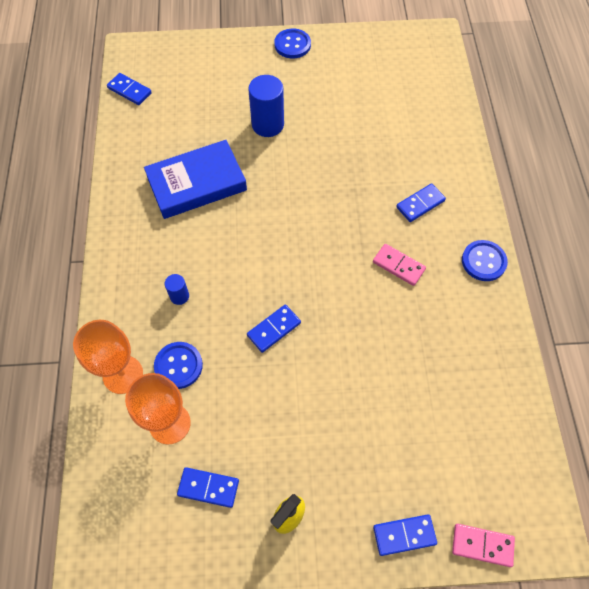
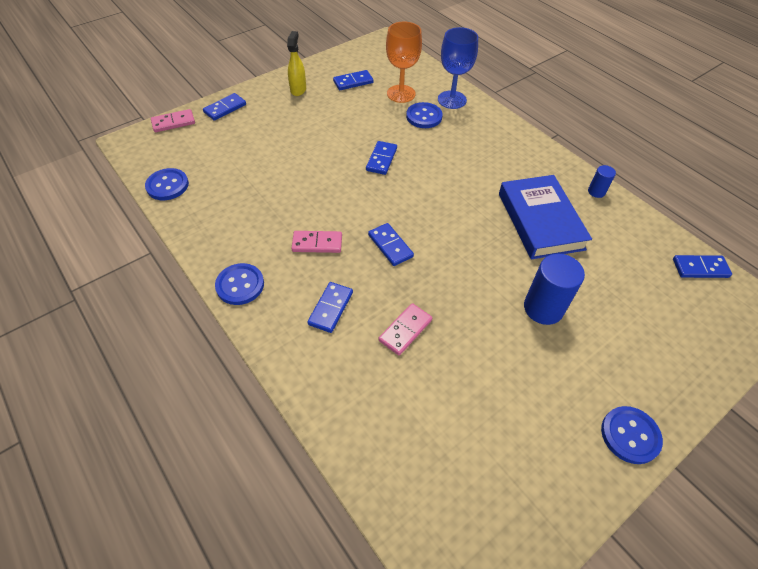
camera: 145 degrees right, 10 degrees down
(123, 374) = (452, 100): orange goblet -> blue goblet
(179, 296) = (464, 147): blue cylinder -> blue cylinder (596, 192)
(196, 183) = (540, 221): blue book -> blue book turned 45 degrees counterclockwise
(338, 229) = (390, 246): none -> blue domino
(376, 161) = (405, 330): none -> pink domino
(518, 424) = (167, 185): none -> blue button

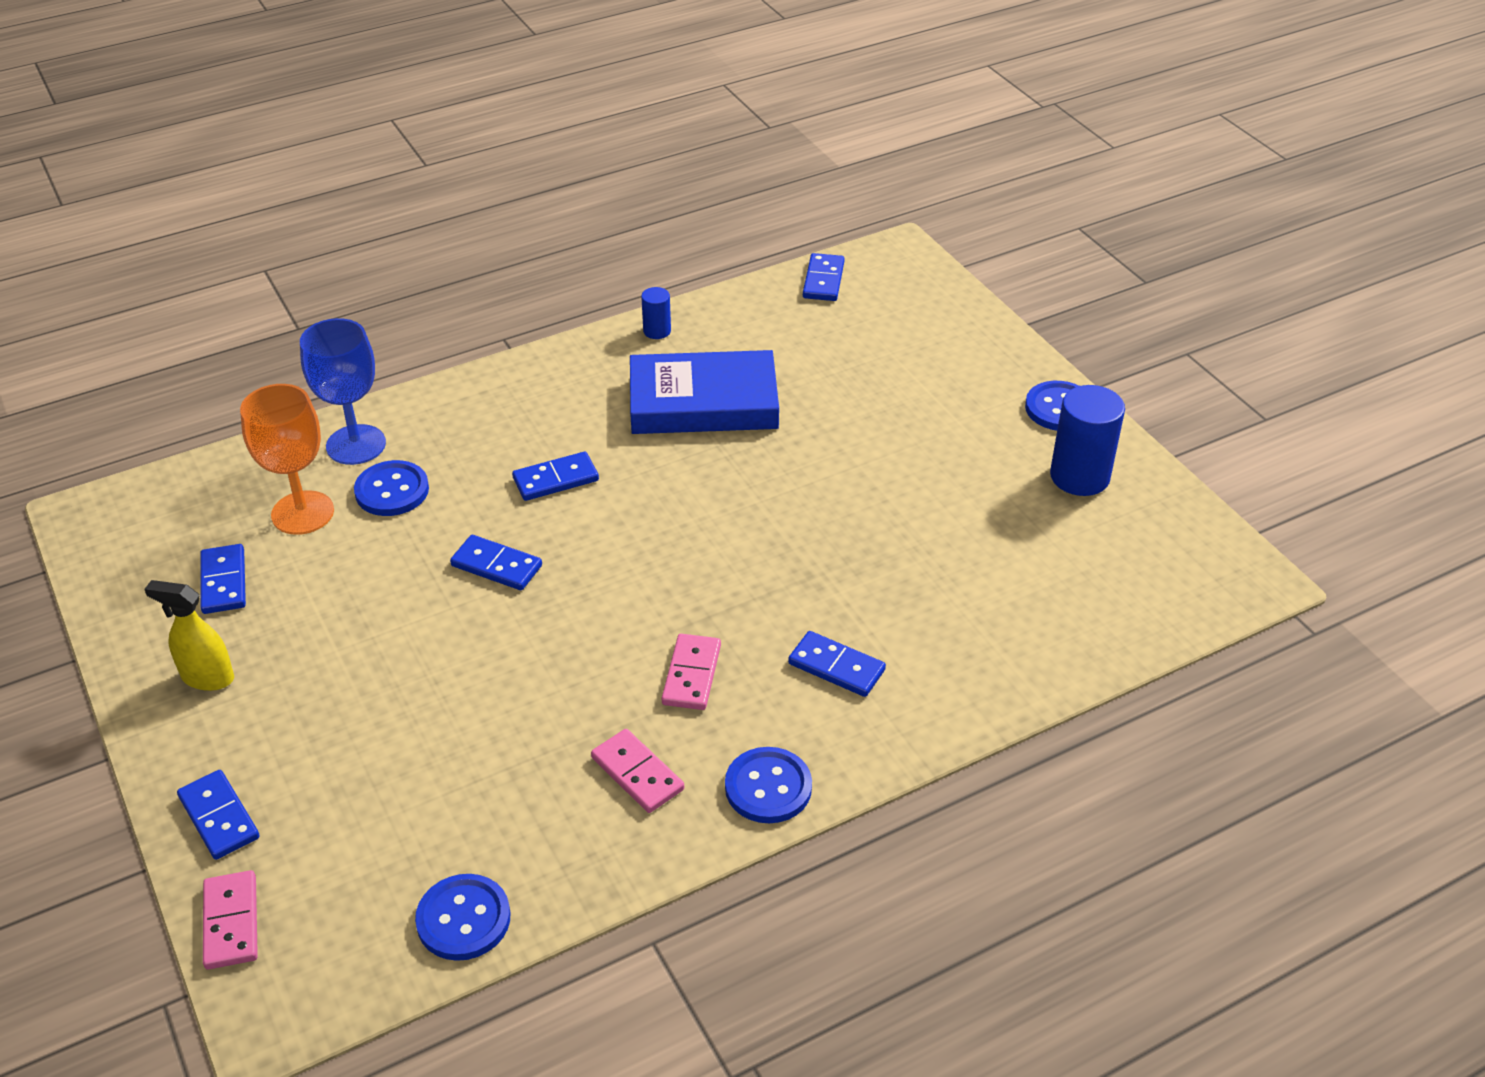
camera: 80 degrees left, 10 degrees down
(390, 246) = (718, 580): blue domino -> blue domino (555, 479)
(405, 330) = (889, 584): pink domino -> pink domino (637, 774)
(543, 308) = (868, 436): blue cylinder -> blue cylinder (1079, 476)

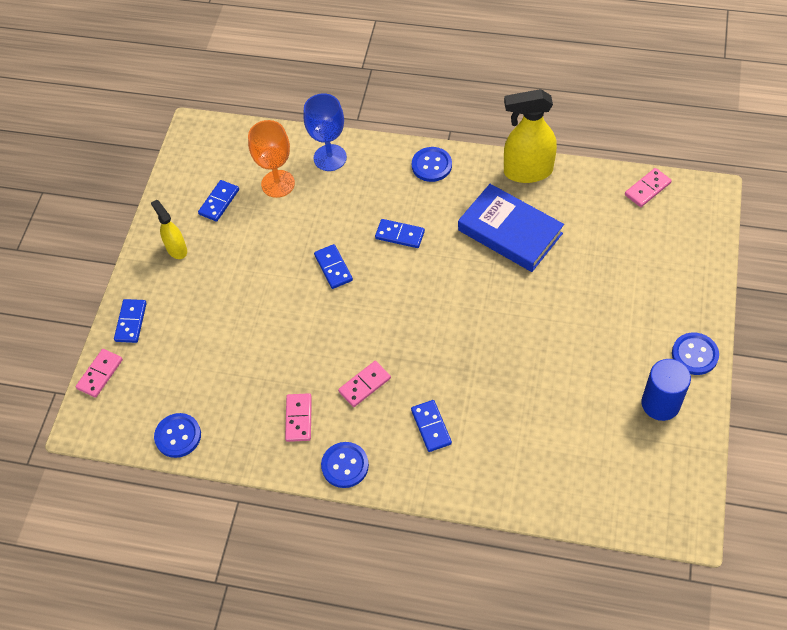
camera: 45 degrees right, 15 degrees up
(392, 491) = (324, 195): blue button -> blue button (431, 165)
(657, 331) = (527, 171): blue cylinder -> yellow spray bottle
(823, 280) = (647, 189): blue domino -> pink domino

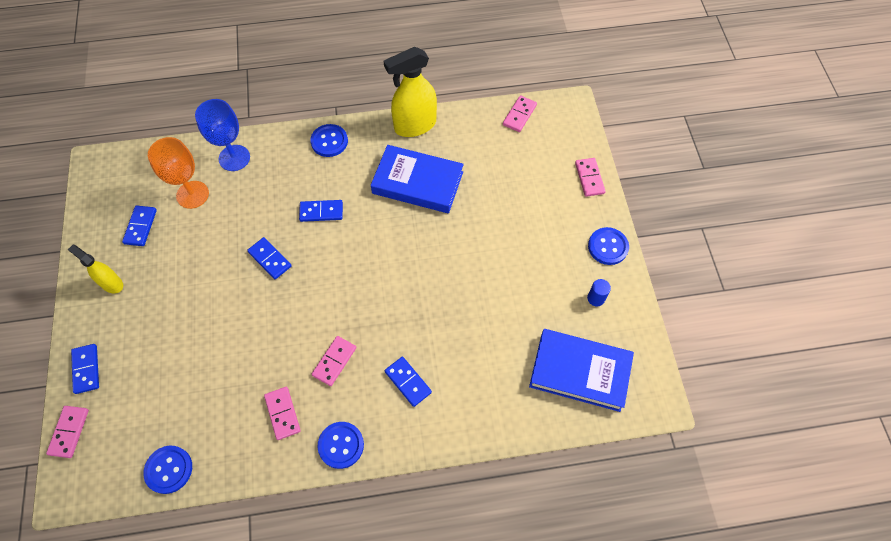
camera: 25 degrees left, 5 degrees up
(614, 472) = (579, 372): none -> blue book
(660, 403) = (596, 298): blue cylinder -> blue cylinder, size x0.52
(702, 277) = (589, 178): none -> pink domino

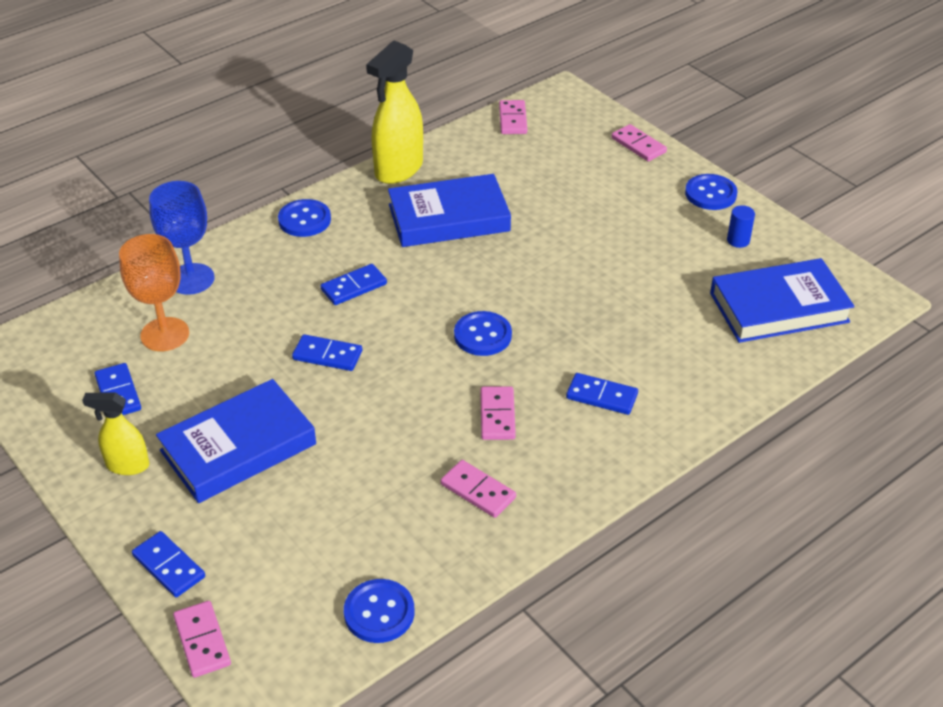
camera: 30 degrees left, 20 degrees down
(176, 303) = (238, 447): none -> blue book
(341, 445) = (576, 487): blue button -> blue button (482, 335)

